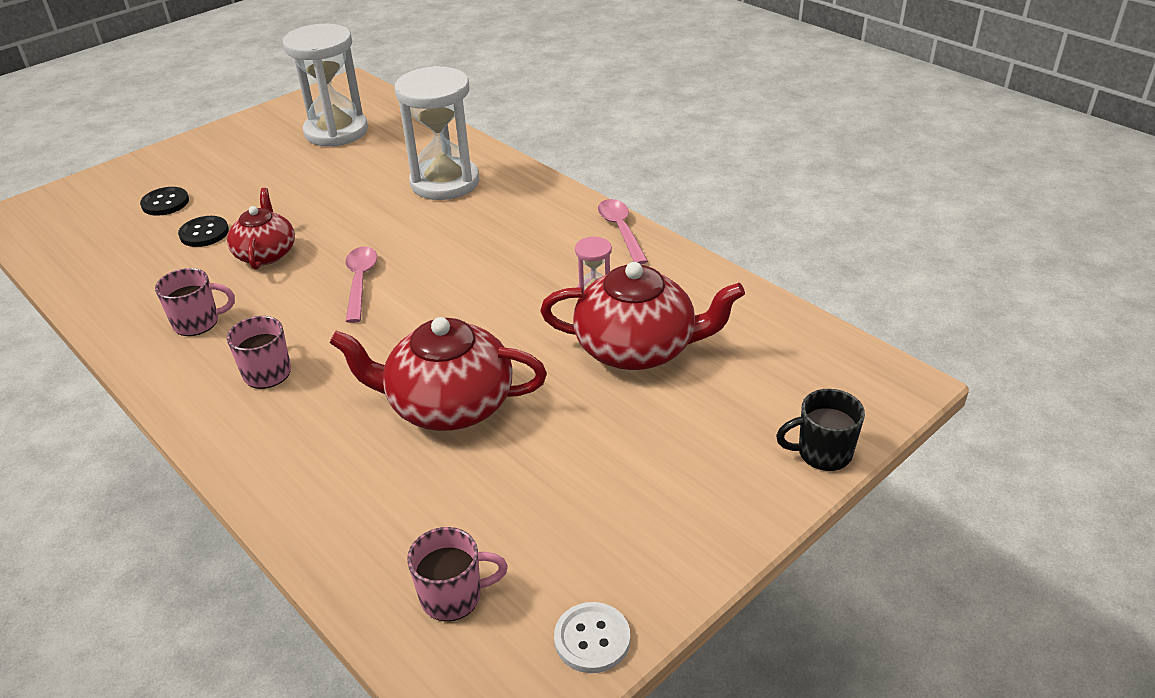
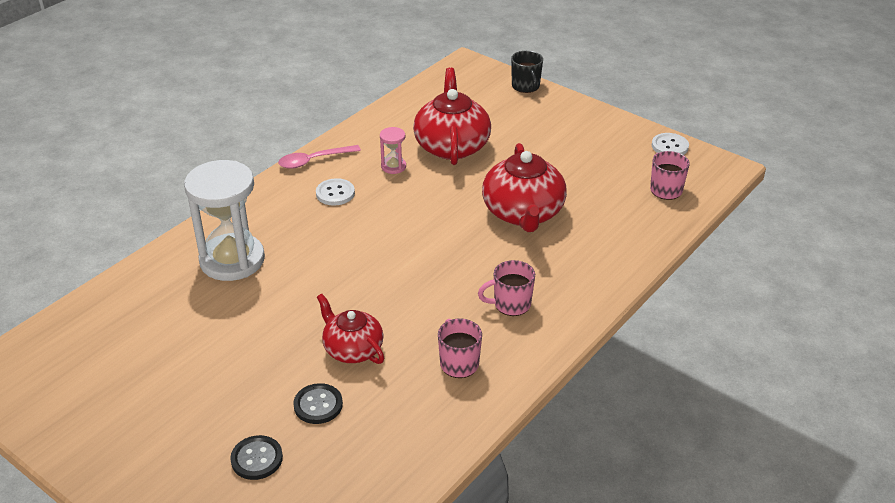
camera: 100 degrees left, 0 degrees up
(266, 253) = (352, 349): red teapot -> red teapot turned 60 degrees clockwise
(336, 131) = (110, 358): white hourglass -> none
(360, 282) = (391, 281): pink spoon -> none
(545, 245) = (335, 193): none -> white button

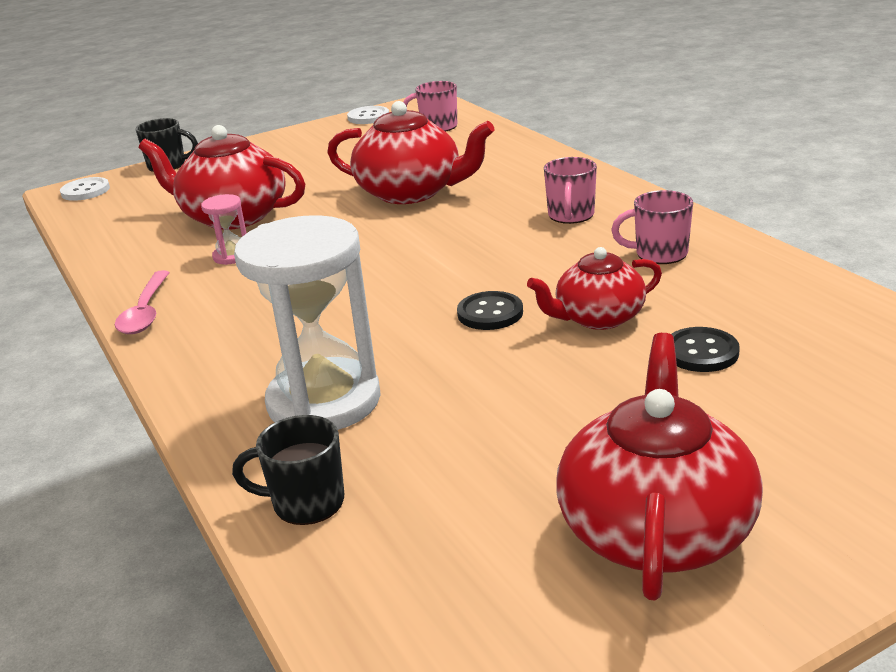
camera: 65 degrees left, 10 degrees down
(134, 411) = (656, 529): none -> red teapot
(142, 283) = (306, 503): none -> black mug
(257, 459) = (799, 410): black button -> black button (490, 313)
(335, 193) = (245, 302): white button -> white button (85, 191)

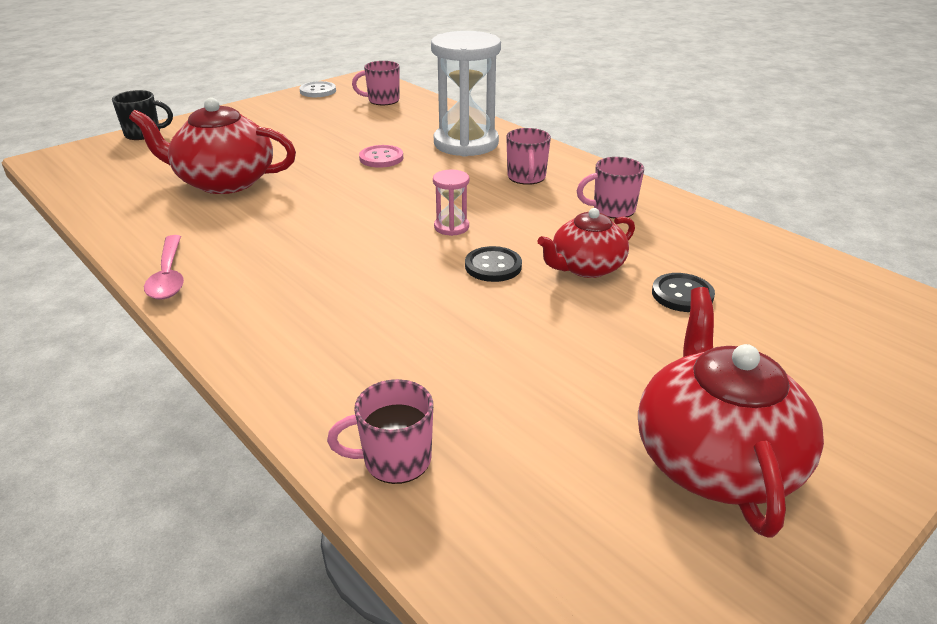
camera: 15 degrees left, 5 degrees up
(85, 191) = (68, 158): white button -> none
(232, 256) = (236, 219): pink hourglass -> pink hourglass (451, 227)
(306, 503) = (395, 460): black mug -> pink mug
(324, 401) = (375, 357): white hourglass -> white hourglass (466, 143)
(411, 192) = (381, 158): red teapot -> pink button

